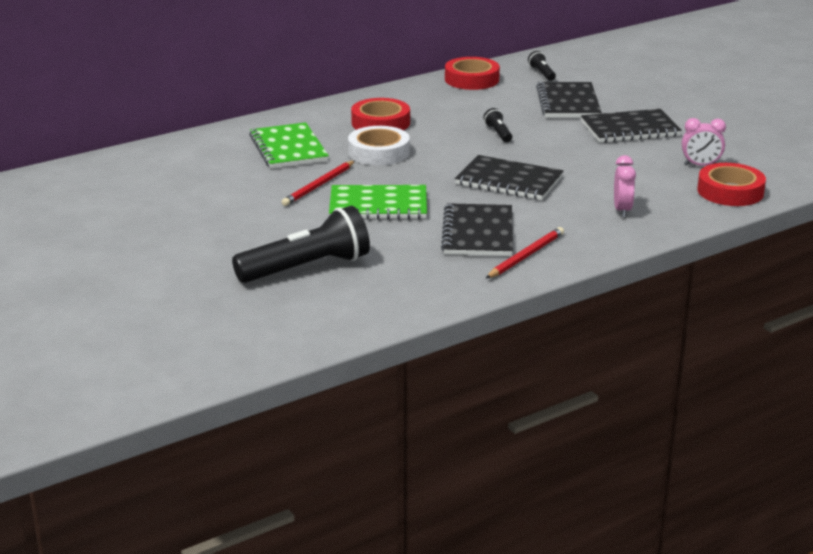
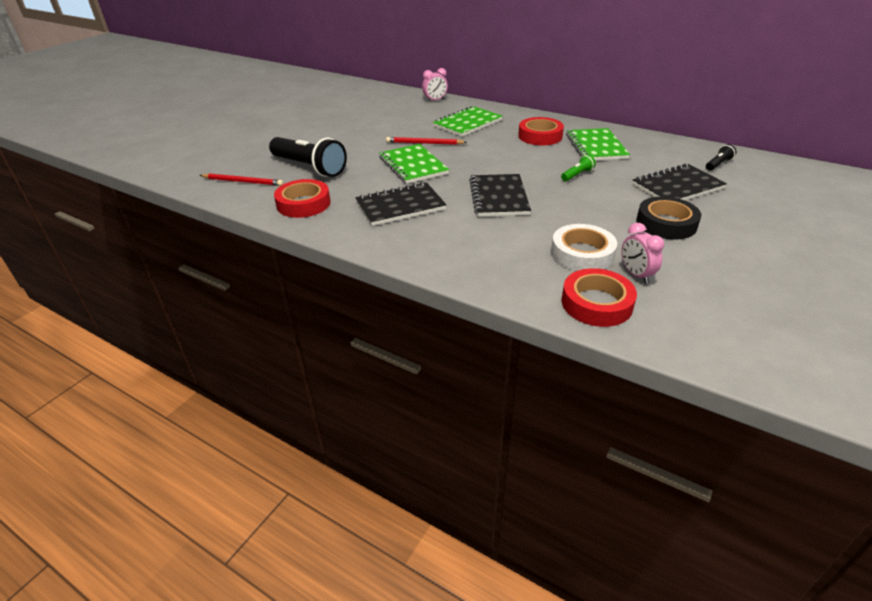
camera: 65 degrees right, 10 degrees up
(379, 152) = (493, 147): white tape -> white tape (582, 254)
(442, 106) = (596, 146): none -> green notebook
(471, 79) = (660, 144): red tape -> red tape (303, 204)
(498, 133) = (577, 175): black flashlight -> green flashlight
(526, 256) = (378, 231): red pencil -> red pencil (243, 182)
(622, 210) = (495, 254): pink clock -> pink clock (435, 100)
(630, 129) = (666, 223): black notebook -> black tape

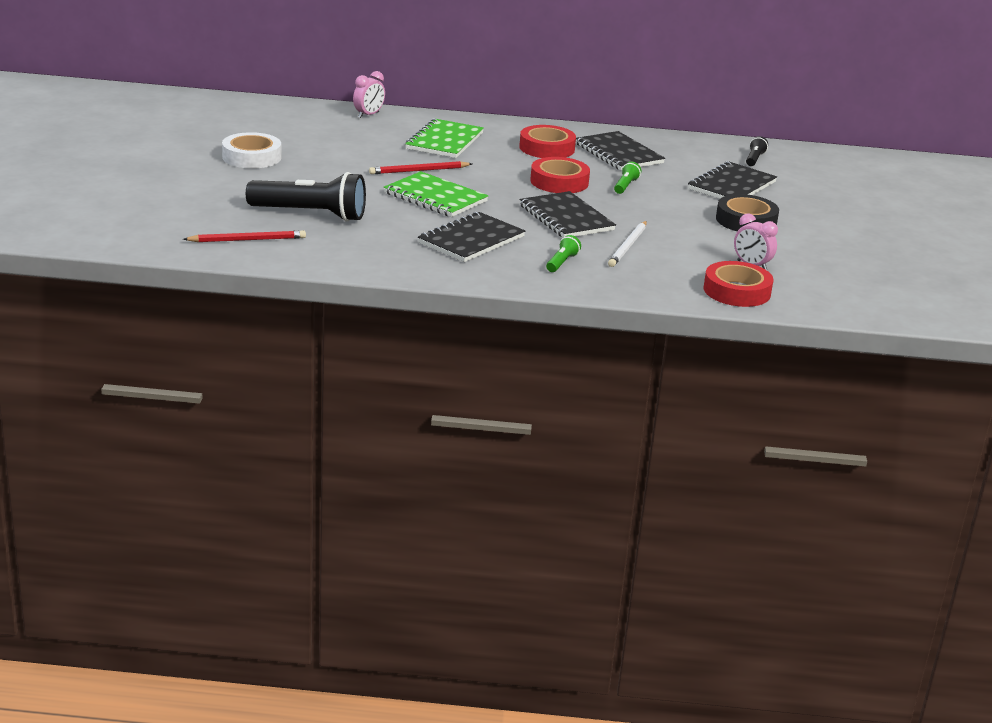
camera: 30 degrees left, 10 degrees down
(303, 204) = (358, 252): red tape -> red tape (559, 182)
(453, 240) = (562, 262): none -> green flashlight
(528, 233) = (628, 246): none -> white pencil
(582, 254) = (693, 256): white tape -> white tape (251, 157)
(596, 146) = (618, 153): green notebook -> black notebook

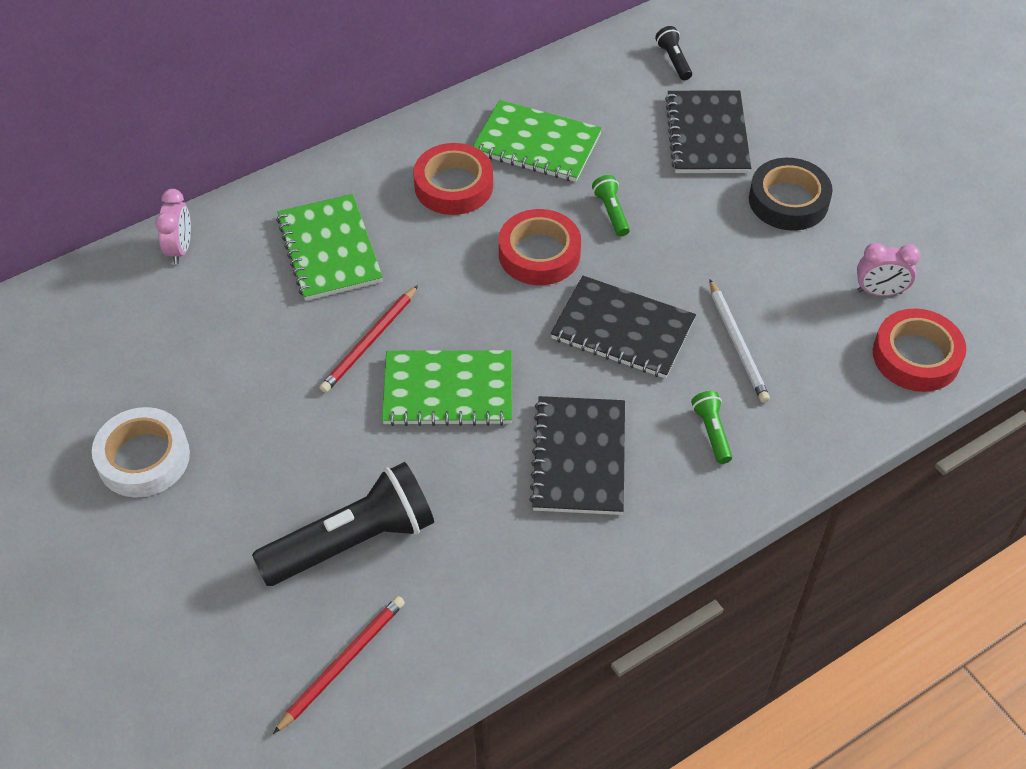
camera: 35 degrees left, 25 degrees up
(618, 153) = (536, 144): black notebook -> green notebook

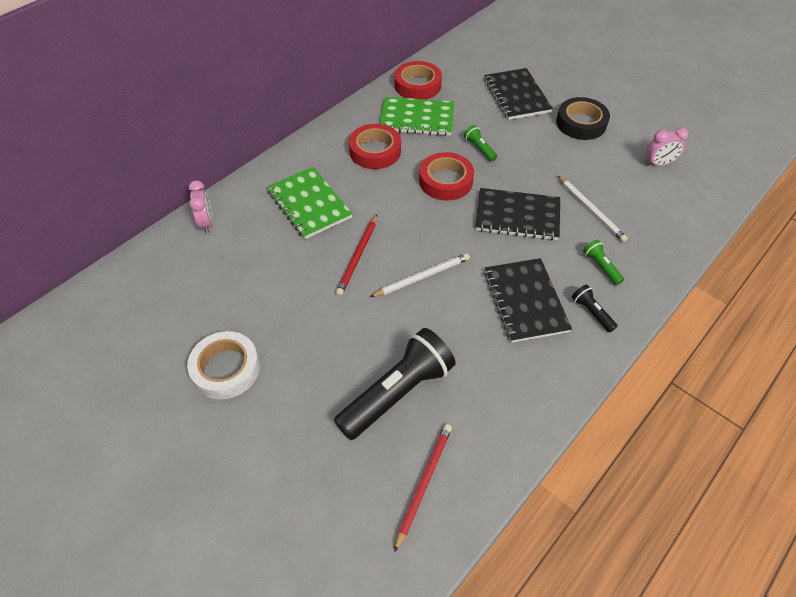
camera: 15 degrees left, 0 degrees up
(448, 390) = (422, 277): green notebook -> white pencil
(674, 60) = (478, 59): black flashlight -> black flashlight (591, 312)
(916, 356) = (698, 196): red tape -> red tape (417, 85)

